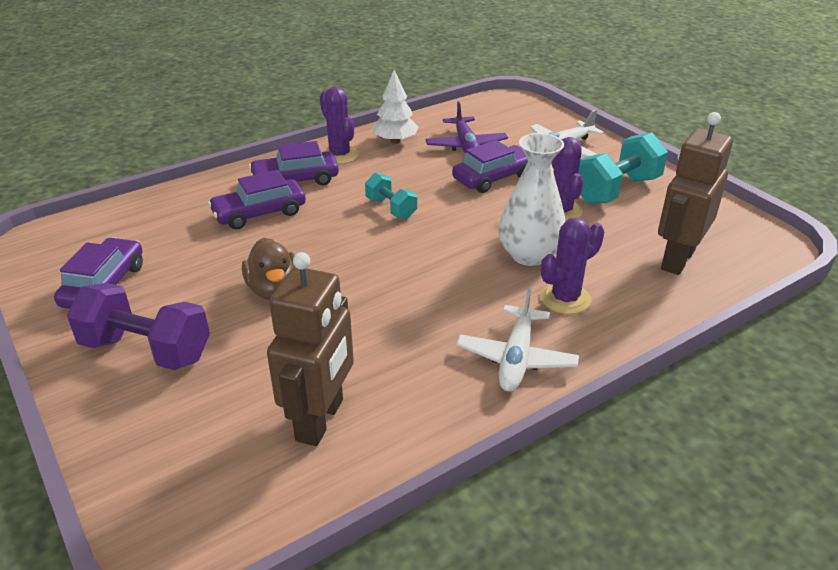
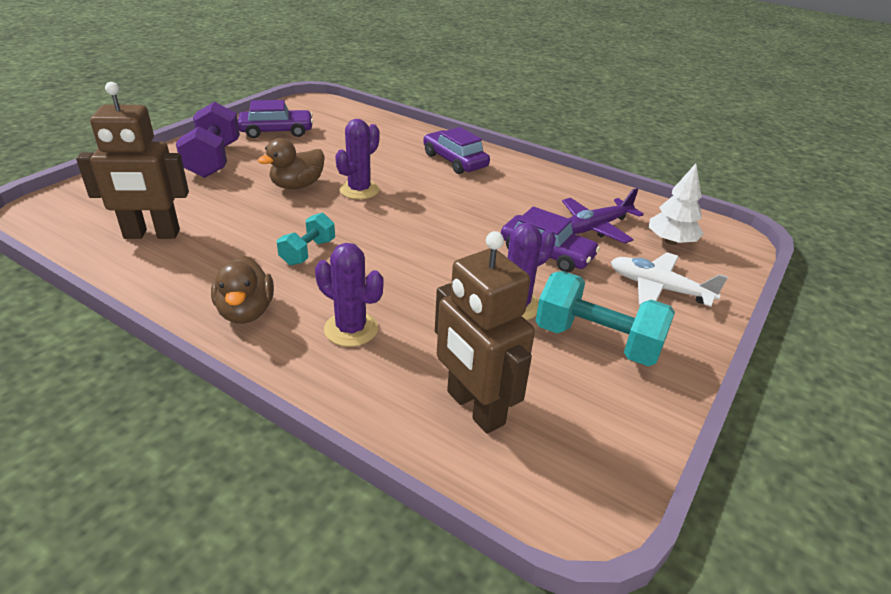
camera: 65 degrees right, 0 degrees up
(259, 213) = (395, 158): purple car -> none
(339, 155) = (512, 170): purple cactus -> purple cactus (359, 190)
(391, 208) = (444, 209): turquoise dumbbell -> turquoise dumbbell (308, 252)
(395, 141) = (564, 189): white tree -> white tree (671, 241)
(516, 358) = (246, 312): white plane -> brown duck
(529, 255) = (416, 296): white vase -> none
(677, 259) = (474, 408): brown robot -> brown robot turned 135 degrees counterclockwise

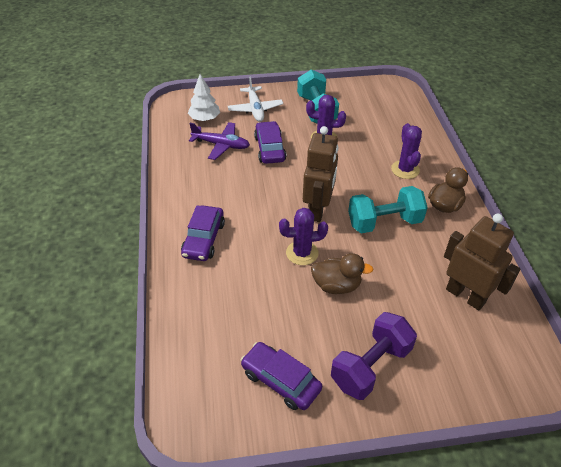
camera: 130 degrees left, 10 degrees up
(308, 252) = (384, 222): turquoise dumbbell -> turquoise dumbbell, size x1.74
(474, 408) = (391, 120): brown robot -> brown robot (318, 210)

